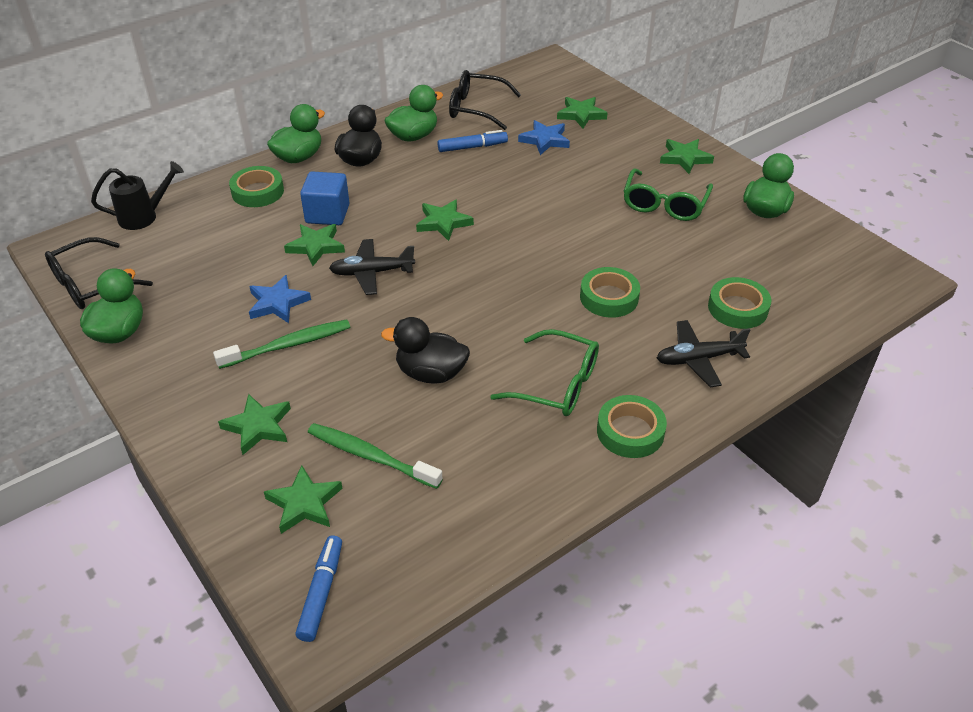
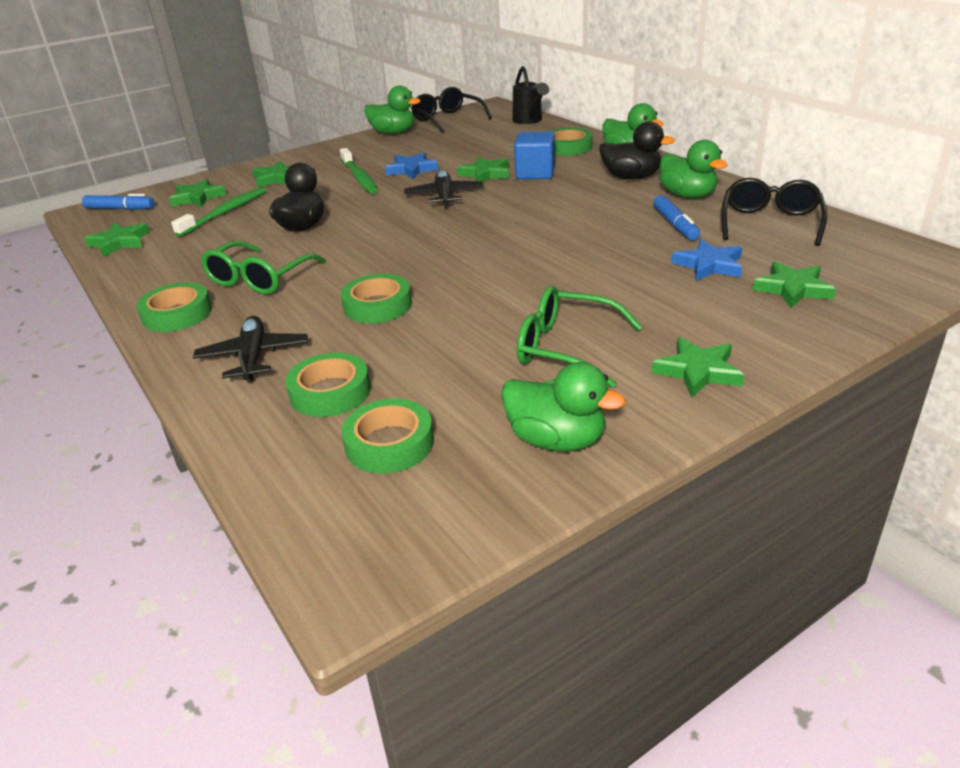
camera: 95 degrees right, 10 degrees down
(443, 222) = (522, 219): green star -> green star (120, 242)
(787, 274) = (389, 443): none -> green tape

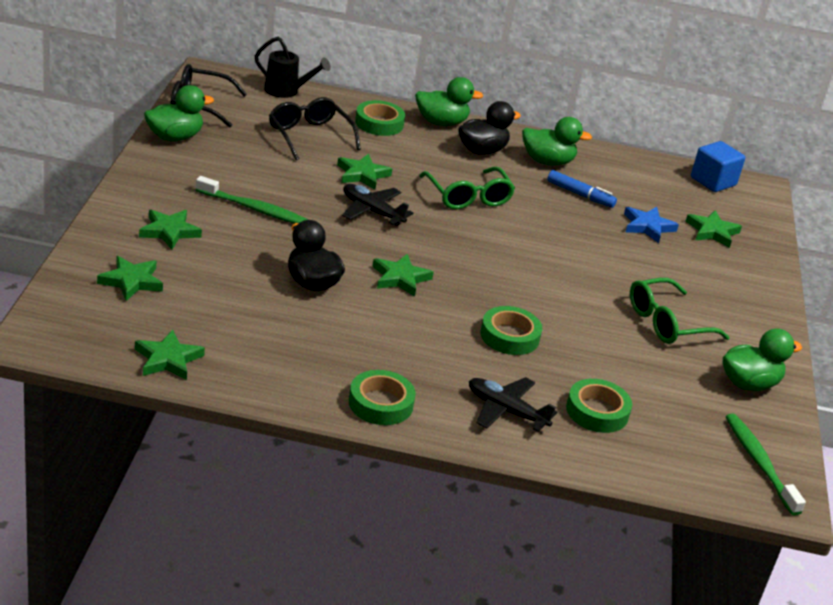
camera: 55 degrees left, 0 degrees up
(120, 209) = (72, 322): blue marker -> none
(225, 213) = (203, 290): green toothbrush -> green toothbrush (759, 463)
(259, 279) = (380, 348): green glasses -> green glasses (468, 197)
(389, 443) = (681, 426): green tape -> none
(412, 169) = (286, 185): blue star -> none
(535, 173) = (402, 163): blue cube -> blue cube (713, 181)
(698, 371) = (747, 311): green star -> green star (400, 278)
(770, 222) = (630, 175): black glasses -> black glasses (309, 135)

